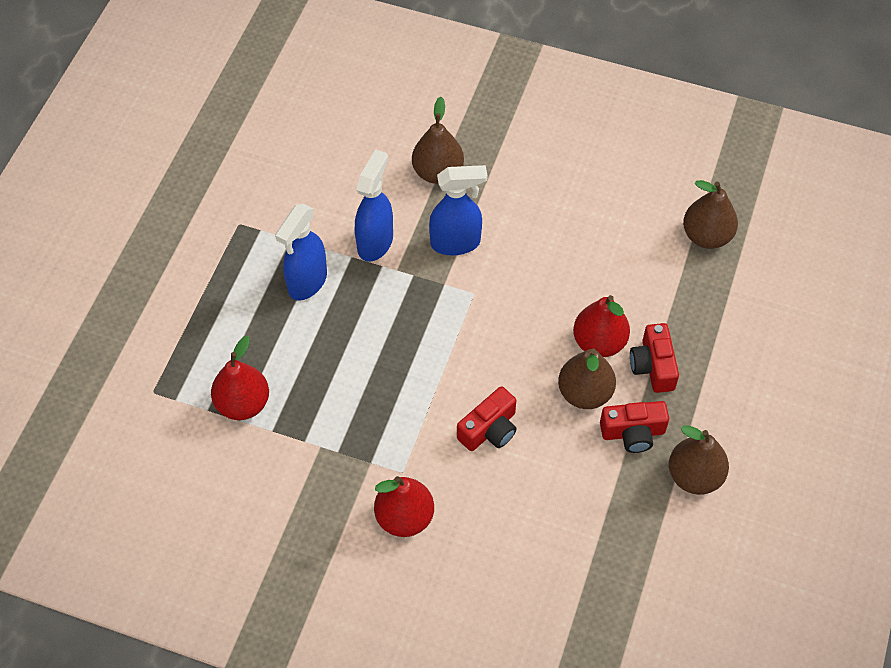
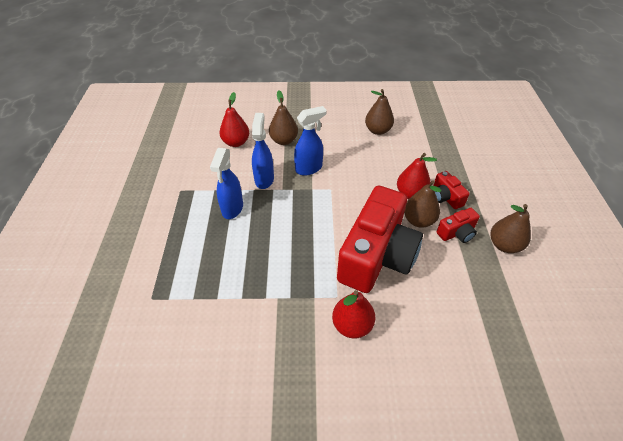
camera: 20 degrees left, 10 degrees down
(243, 404) = (216, 287): red pear -> red pear (236, 142)
(489, 429) = (377, 255): red camera -> red camera, size x2.34
(706, 236) = (433, 135): brown pear -> brown pear (378, 130)

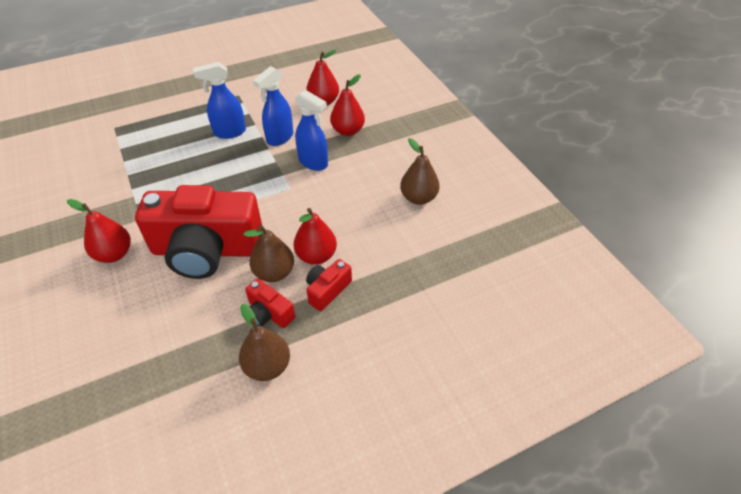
camera: 65 degrees right, 0 degrees up
(264, 179) = (279, 138): blue spray bottle -> blue spray bottle turned 150 degrees clockwise
(284, 140) = (348, 131): brown pear -> red pear

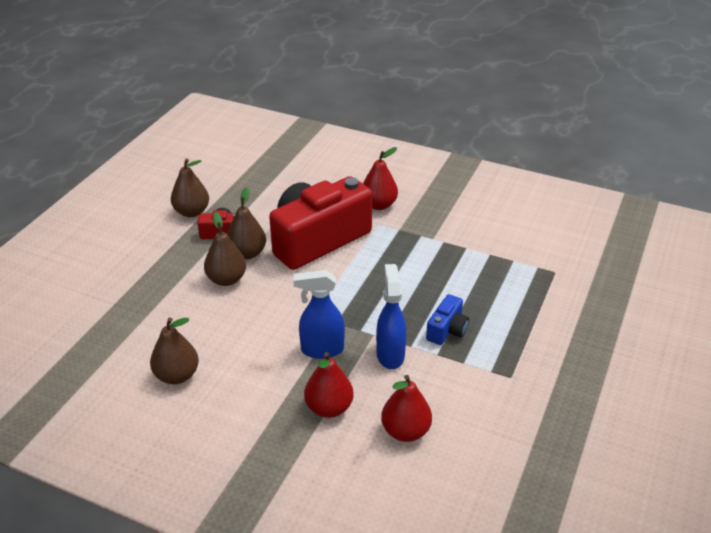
camera: 140 degrees right, 10 degrees down
(229, 132) = (447, 330): blue spray bottle -> blue camera
(316, 256) = (226, 279): red pear -> brown pear
(327, 290) = (193, 264): red camera -> none

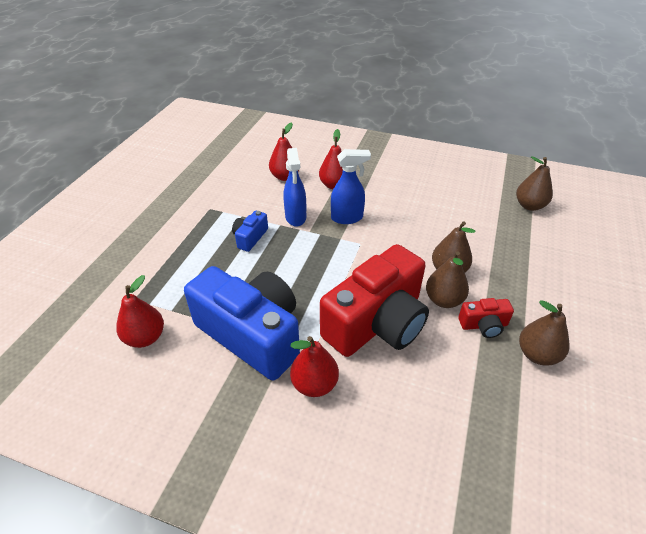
camera: 175 degrees right, 5 degrees up
(177, 375) = (443, 197): brown pear -> brown pear (529, 206)
(432, 238) = (252, 334): none -> blue camera
(527, 240) = (145, 337): none -> red pear

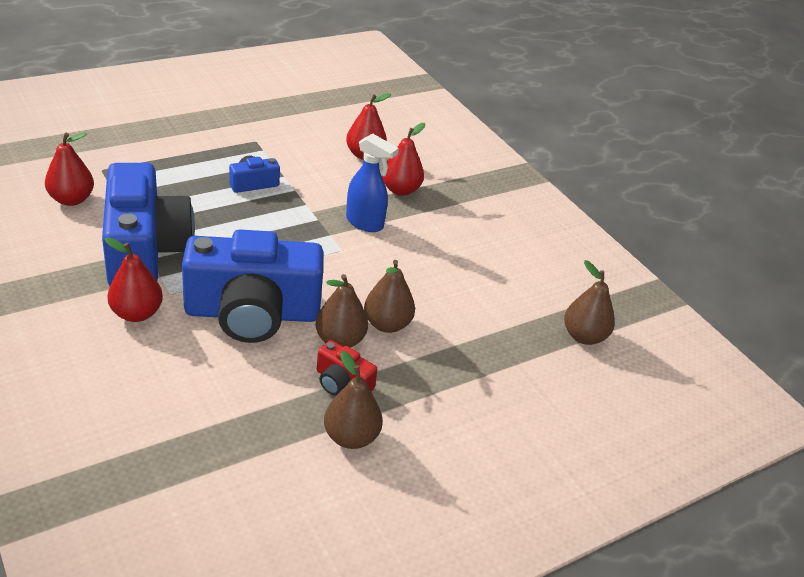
camera: 35 degrees right, 5 degrees down
(295, 217) = (318, 193): blue spray bottle -> none
(377, 323) = (252, 313): red camera -> blue camera

